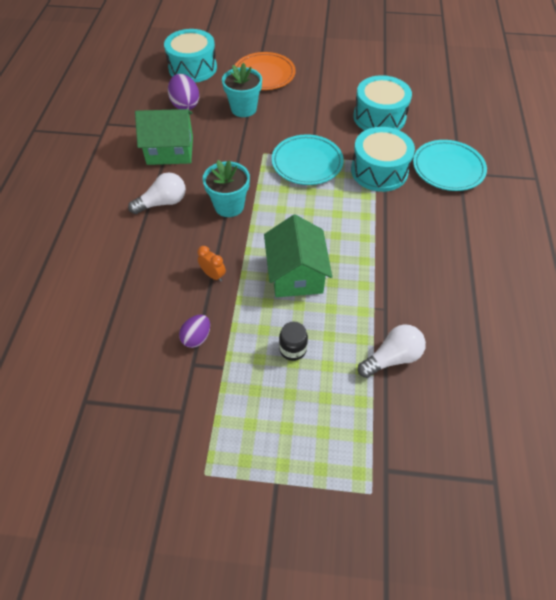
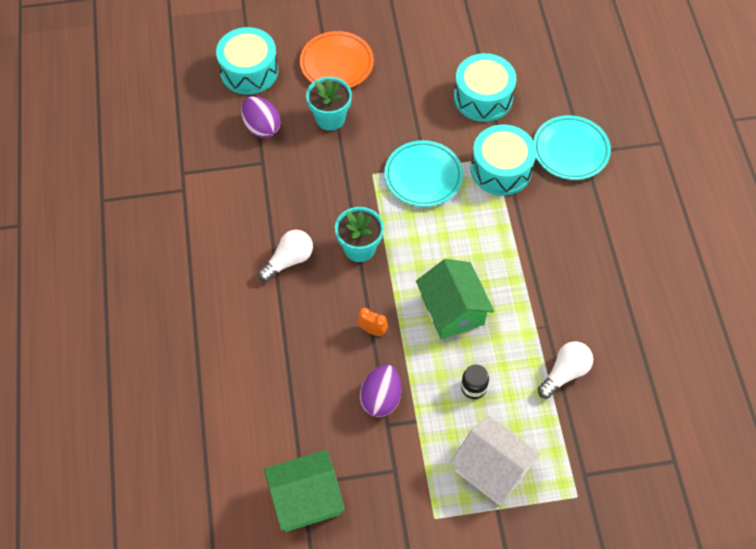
camera: 15 degrees left, 5 degrees up
(170, 150) = (269, 193): green house -> green house (306, 499)
(197, 337) = (381, 398): purple egg -> purple egg, size x1.53
(285, 437) = (492, 469): none -> white house

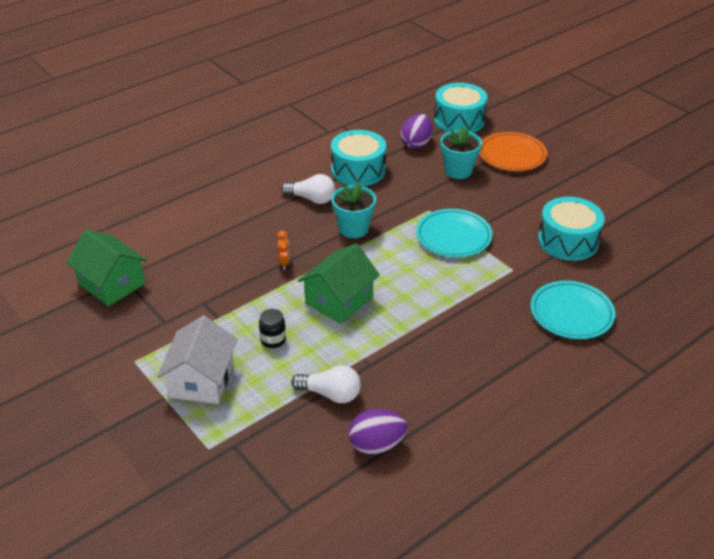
camera: 60 degrees right, 20 degrees down
(381, 398) = (225, 290): purple egg -> purple egg (376, 445)
(501, 169) = (506, 278): turquoise drum -> turquoise drum (358, 170)

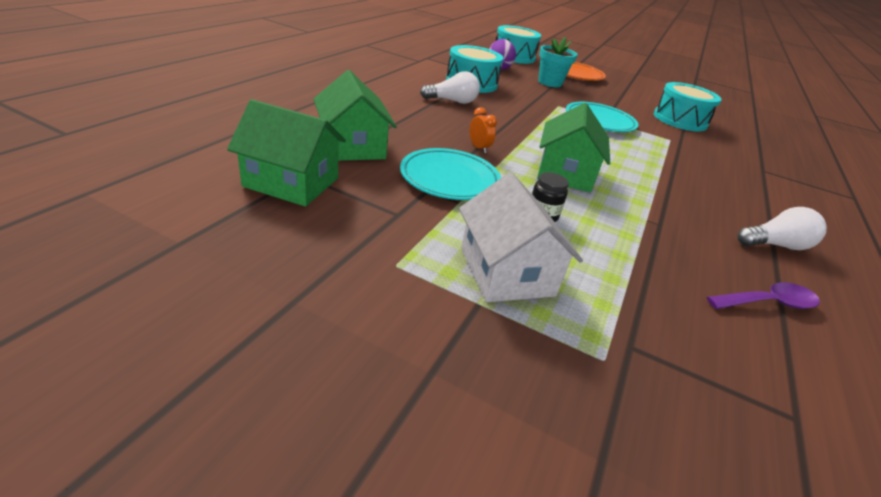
camera: 30 degrees left, 5 degrees down
(178, 251) = (352, 146): none -> green house
(330, 394) = (660, 259): white light bulb -> white light bulb (774, 245)
(353, 229) = (513, 120): turquoise flower pot -> none
(376, 445) = (768, 303): purple egg -> purple spoon
(571, 313) = (749, 164): turquoise plate -> turquoise plate (449, 179)

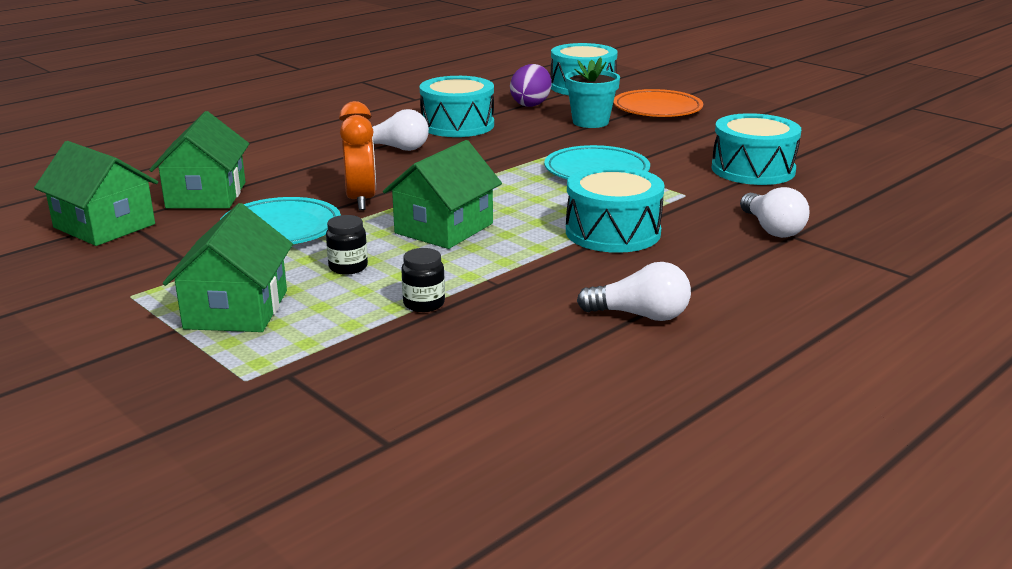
camera: 25 degrees right, 10 degrees down
(478, 148) = (361, 200): orange clock -> orange clock, size x1.92
(506, 271) = (236, 309): white house -> green house
(636, 249) = (424, 304): none -> black jar
(669, 172) = (612, 232): none -> turquoise drum
(746, 165) = (772, 229): none -> white light bulb
(768, 303) = (521, 363): purple spoon -> none

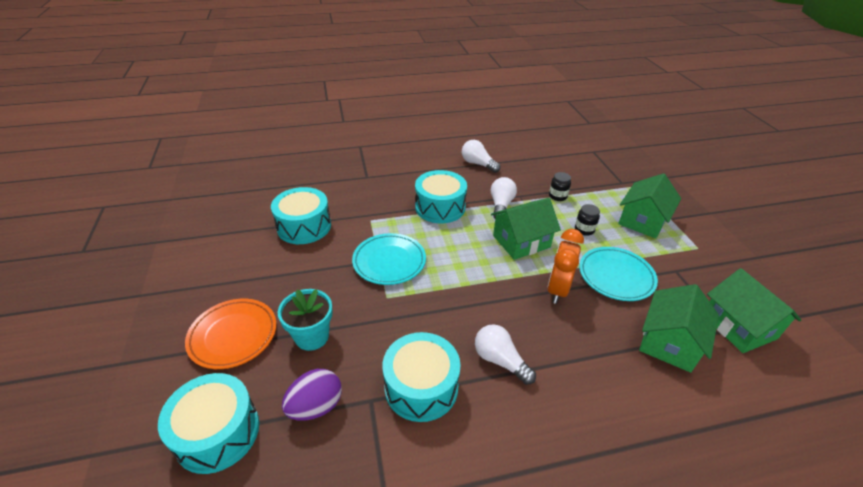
camera: 150 degrees left, 15 degrees up
(772, 229) = (368, 183): white light bulb -> white light bulb (501, 205)

